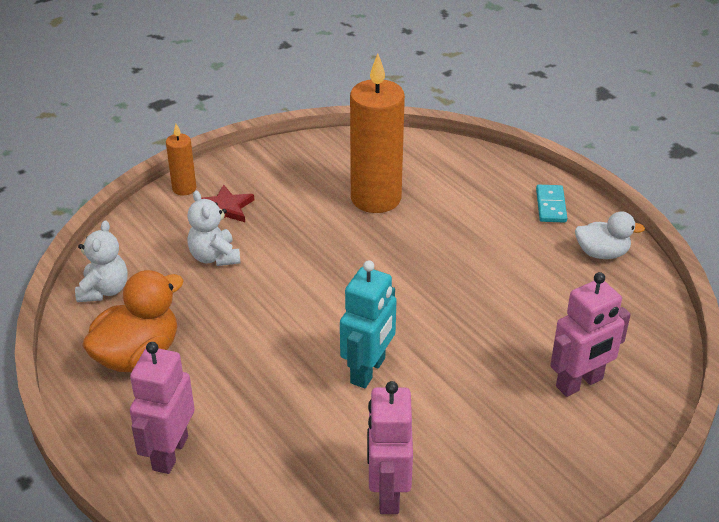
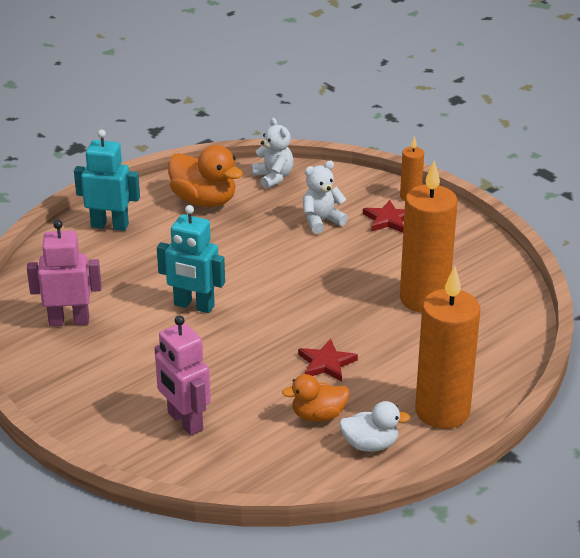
camera: 85 degrees right, 5 degrees down
(104, 290) = (273, 177): white teddy bear -> white teddy bear turned 120 degrees counterclockwise
(169, 453) = (110, 225): pink robot -> turquoise robot
(479, 272) = (326, 363): none -> red star
(550, 206) = (442, 411): turquoise domino -> orange candle
(562, 283) = (318, 415): none -> orange duck
(602, 253) = (370, 445): white duck -> white duck turned 90 degrees counterclockwise

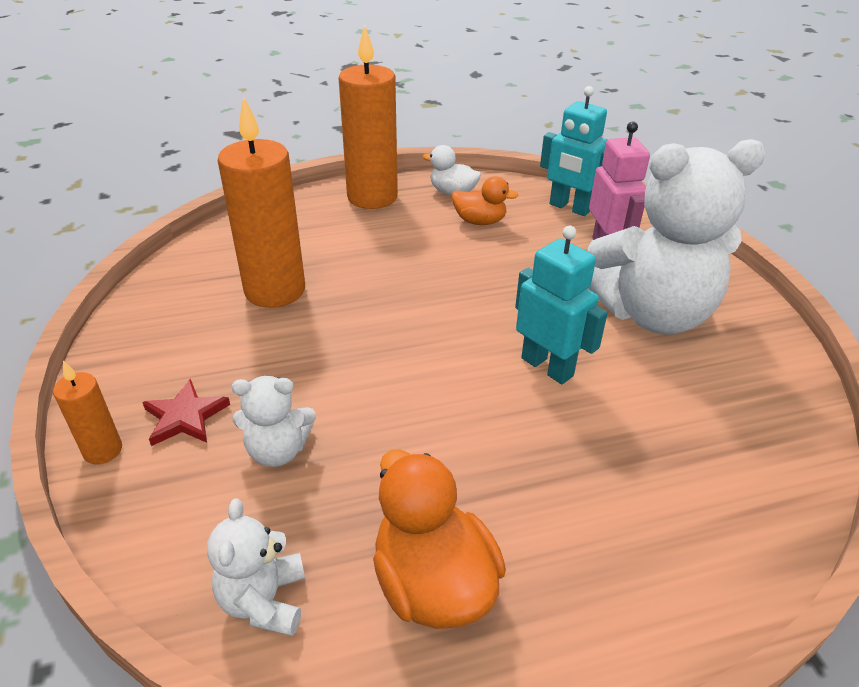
camera: 155 degrees left, 5 degrees up
(69, 321) = (724, 398): pink robot -> none
(110, 225) = (636, 582): turquoise robot -> turquoise robot (569, 208)
(129, 368) = (652, 314): none -> white teddy bear
(326, 363) = (438, 259): red star -> none

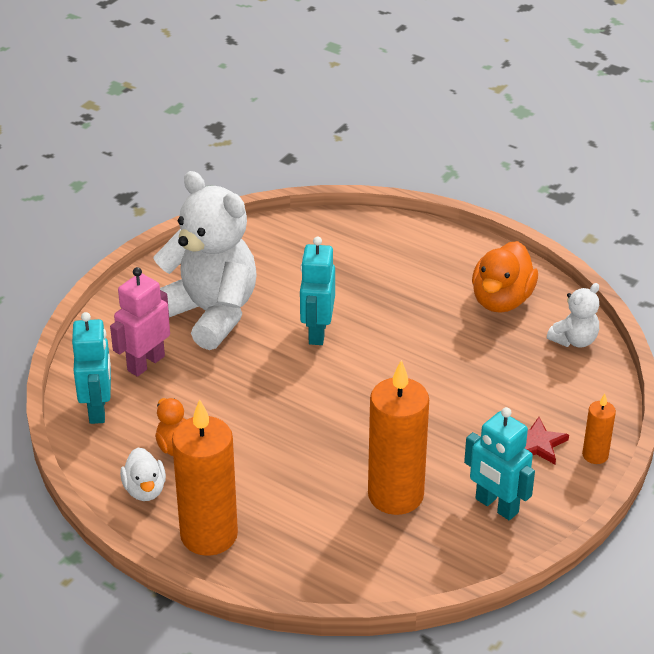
camera: 130 degrees left, 0 degrees up
(173, 336) = (496, 506): none -> turquoise robot
(278, 450) = (507, 392): white teddy bear -> none

